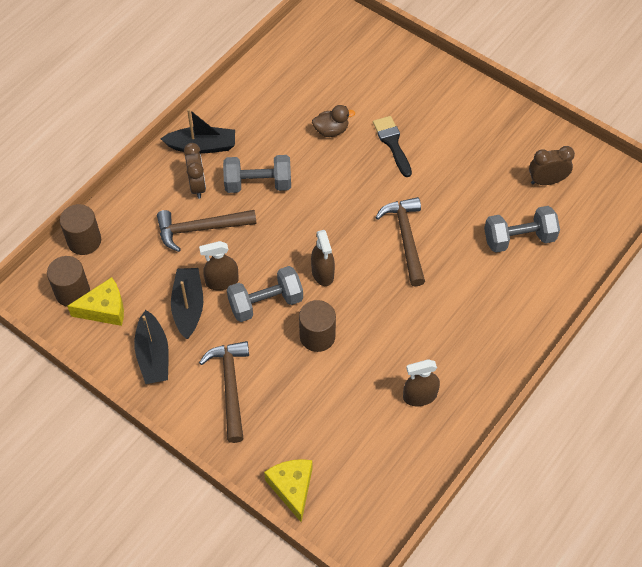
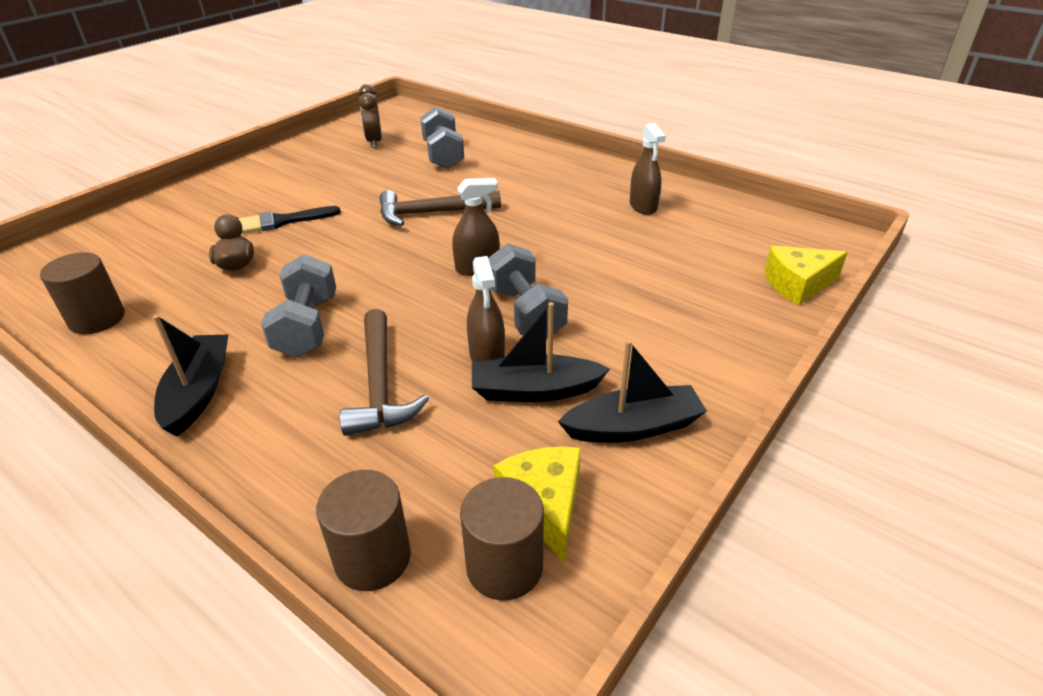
camera: 90 degrees left, 20 degrees down
(197, 186) = (286, 393): brown clock -> none
(230, 387) = (669, 340): brown hammer -> none
(317, 336) = (575, 270): brown cylinder -> brown cylinder (97, 319)

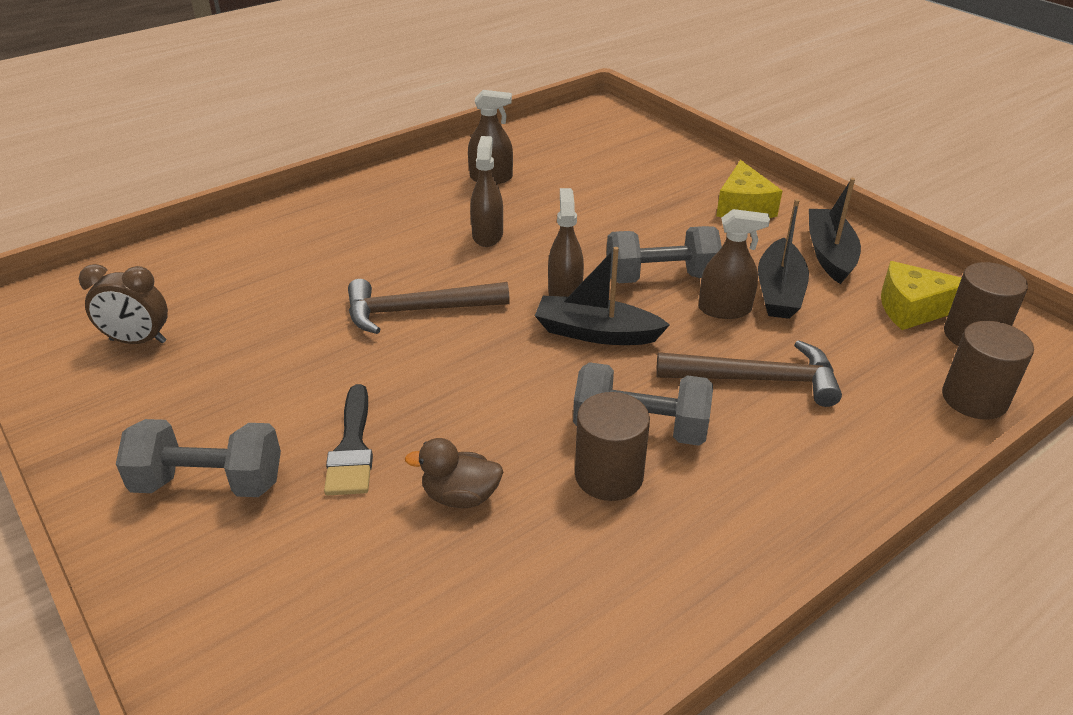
camera: 75 degrees left, 0 degrees up
(97, 319) = (552, 654): brown cylinder -> brown cylinder (609, 476)
(198, 392) = (748, 520): black boat -> black boat (596, 333)
(432, 213) = (417, 311): brown hammer -> brown hammer turned 75 degrees clockwise
(443, 155) = (251, 283): grey dumbbell -> grey dumbbell (209, 483)
(548, 221) = (487, 235): none -> brown spray bottle
(797, 284) = (662, 144): yellow cheese -> yellow cheese (743, 207)

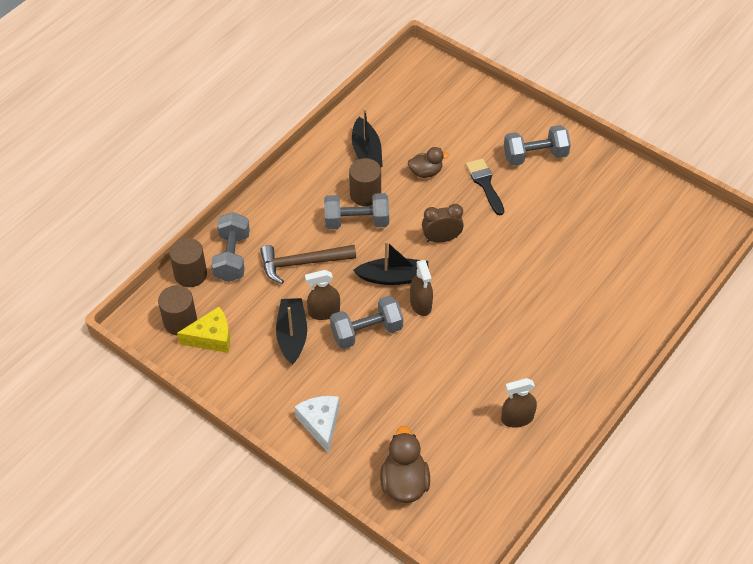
camera: 165 degrees right, 15 degrees up
(138, 341) = (634, 219): brown clock -> brown clock (441, 238)
(417, 311) = (500, 272): brown hammer -> none
(487, 235) = (490, 348): brown spray bottle -> none
(648, 155) = (404, 482): none -> brown duck
(743, 207) = (320, 424): yellow cheese -> white cheese
(829, 254) = (259, 380): black boat -> black boat (366, 152)
(895, 412) = (232, 257): none -> grey dumbbell

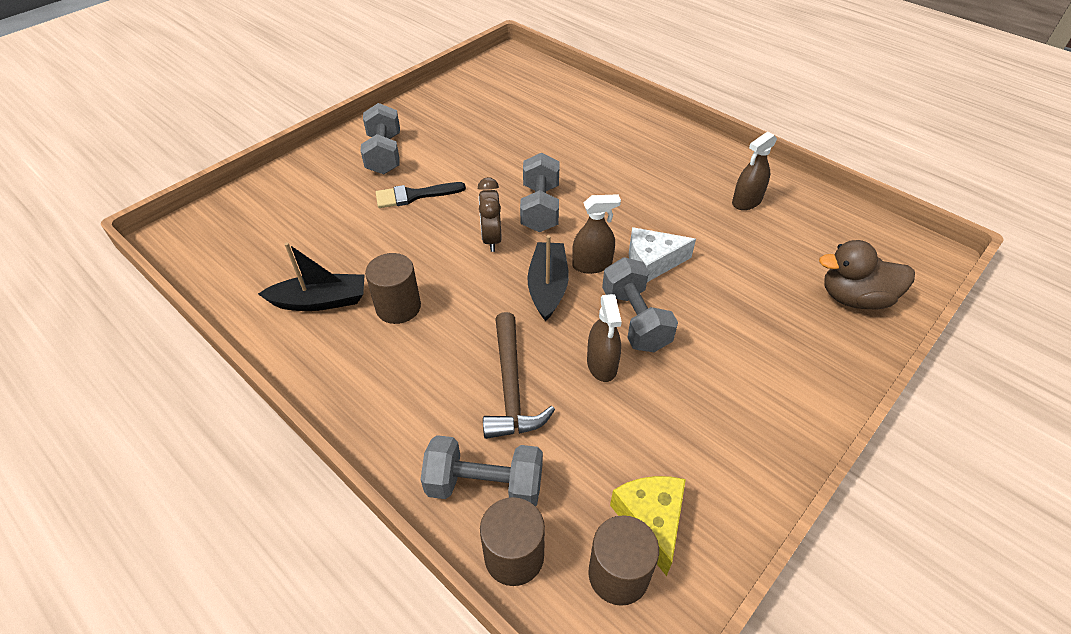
camera: 85 degrees left, 5 degrees down
(292, 335) = (643, 405): black boat -> none
(320, 424) = (789, 377): white cheese -> white cheese (652, 262)
(356, 221) = (445, 319): grey dumbbell -> grey dumbbell (540, 208)
(426, 172) = (378, 244): brown duck -> none
(517, 418) = (746, 201): brown spray bottle -> brown spray bottle turned 60 degrees clockwise

